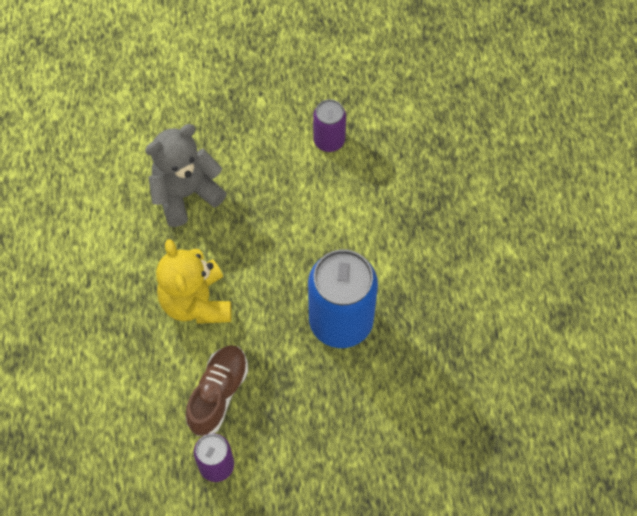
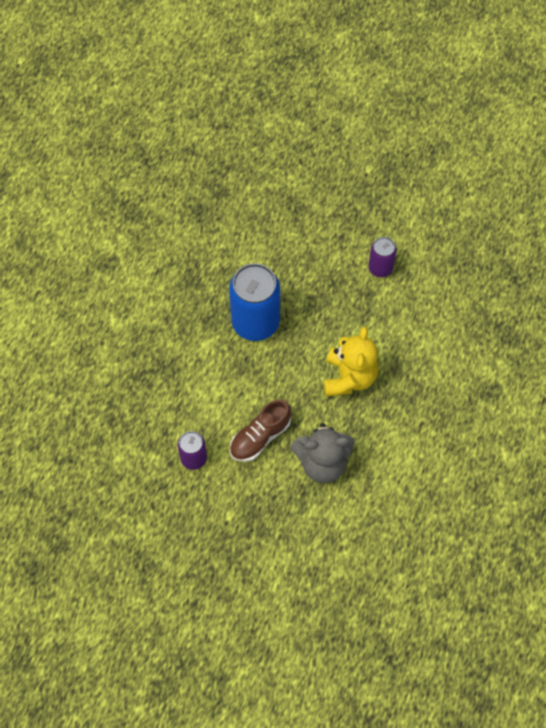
camera: 155 degrees left, 0 degrees up
(218, 394) = (360, 310): brown shoe -> brown shoe (260, 437)

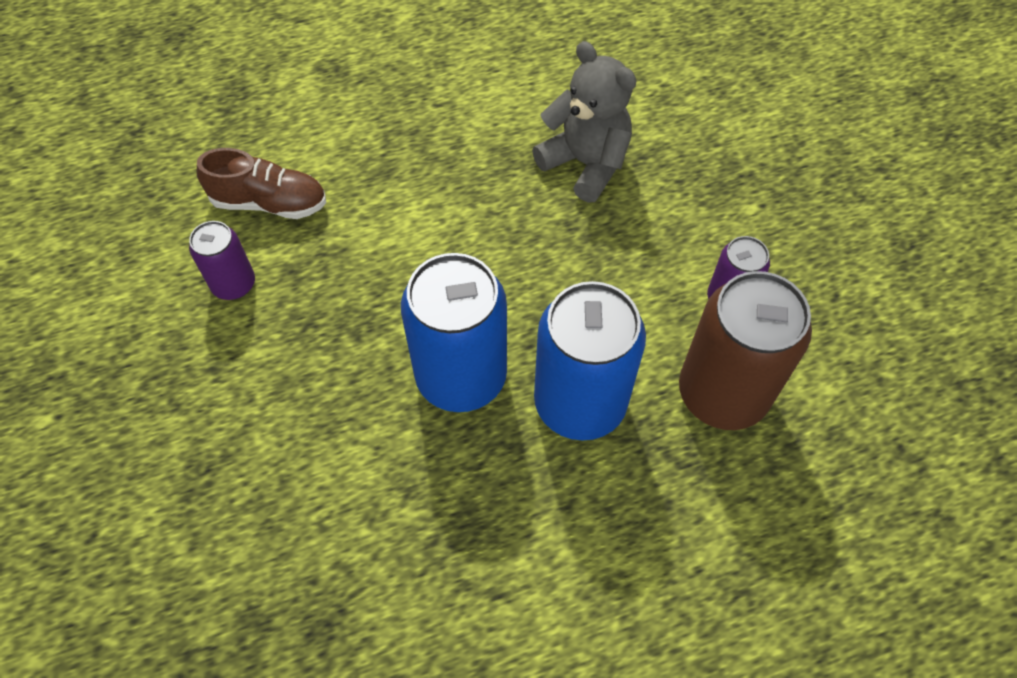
camera: 130 degrees left, 5 degrees down
(156, 414) = (722, 393): none -> brown can
(202, 357) = (580, 403): none -> blue can
(260, 437) = (622, 247): brown shoe -> brown shoe (269, 203)
(349, 377) = (443, 210): yellow teddy bear -> none

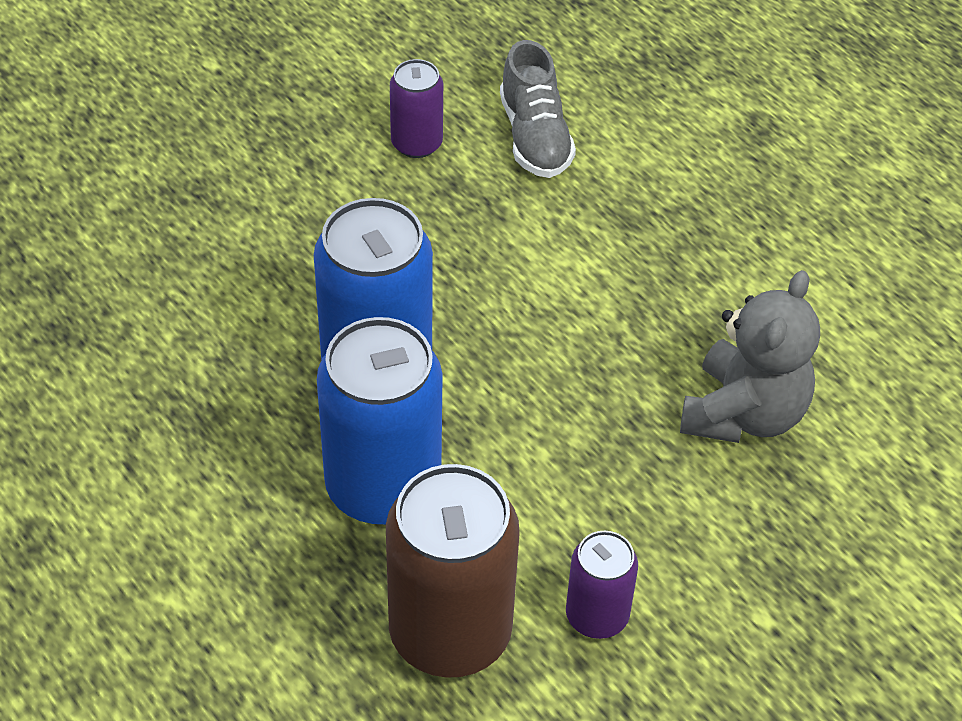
camera: 70 degrees right, 10 degrees down
(269, 203) = (535, 137): brown shoe -> grey shoe

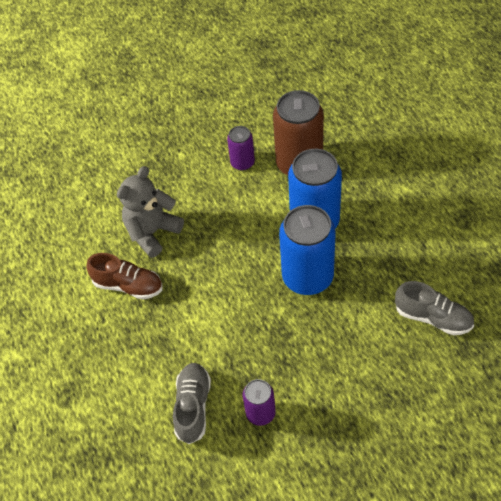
camera: 160 degrees left, 5 degrees up
(114, 325) = (432, 317): none -> grey shoe
(741, 303) = (128, 285): none -> brown shoe

